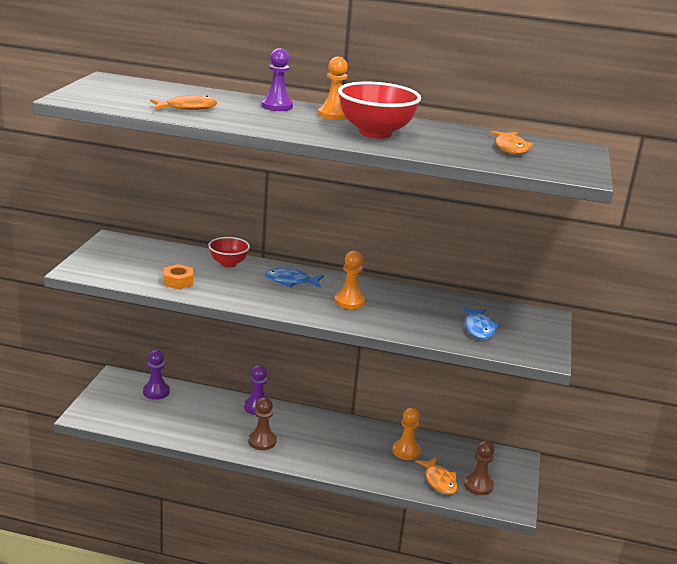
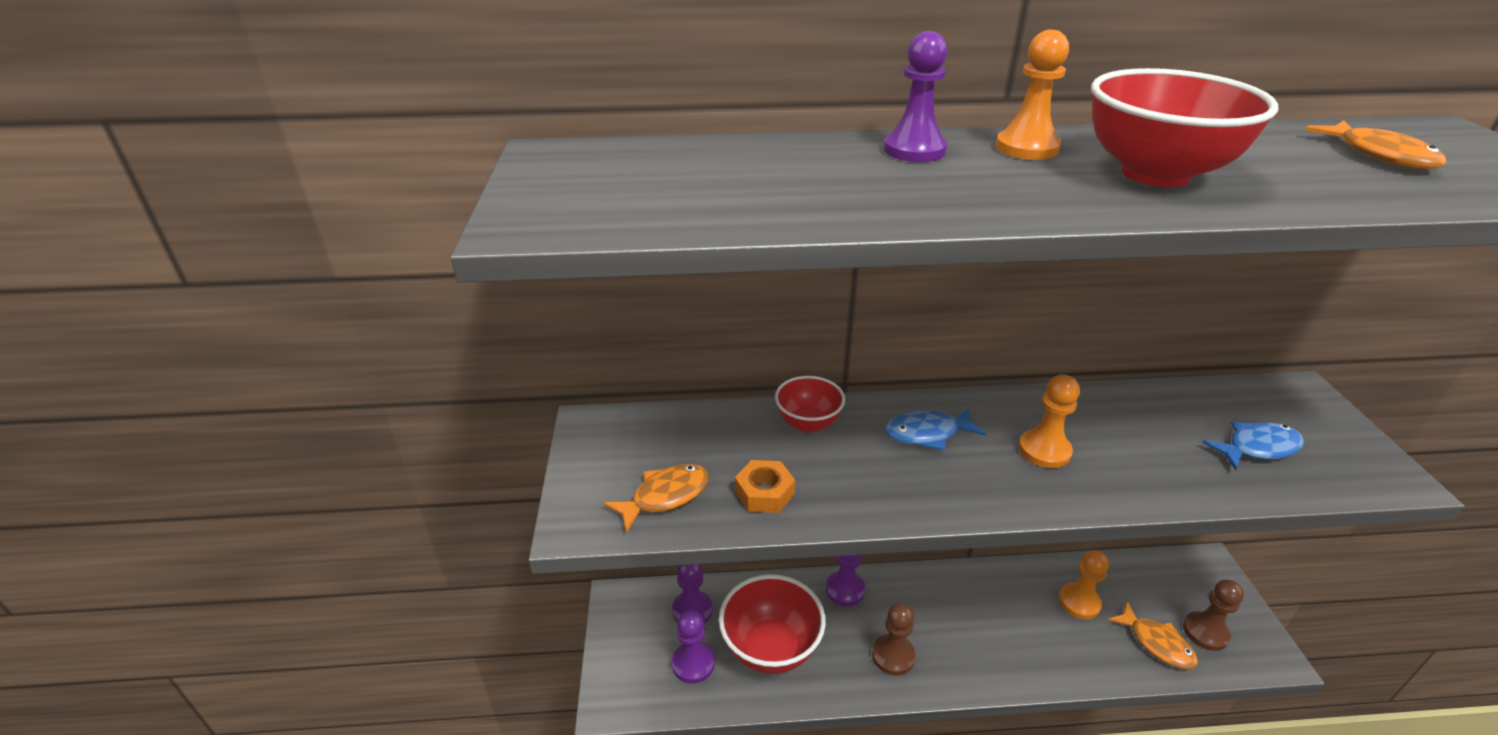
camera: 15 degrees left, 10 degrees up
(140, 413) = (693, 663): none -> purple pawn
(187, 108) = (778, 194): orange fish -> orange fish (665, 496)
(190, 419) = (771, 648): none -> red bowl
(478, 328) = (1257, 448): blue fish -> blue fish turned 90 degrees counterclockwise

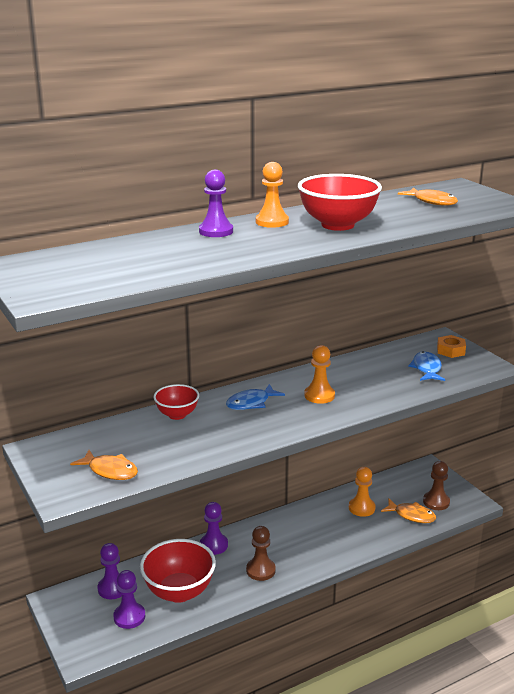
camera: 25 degrees left, 10 degrees down
(665, 496) = (110, 471): orange fish -> orange fish turned 90 degrees clockwise
(764, 493) = (170, 454): orange nut -> orange nut (450, 351)
(1257, 448) = (426, 369): blue fish -> blue fish turned 45 degrees counterclockwise

